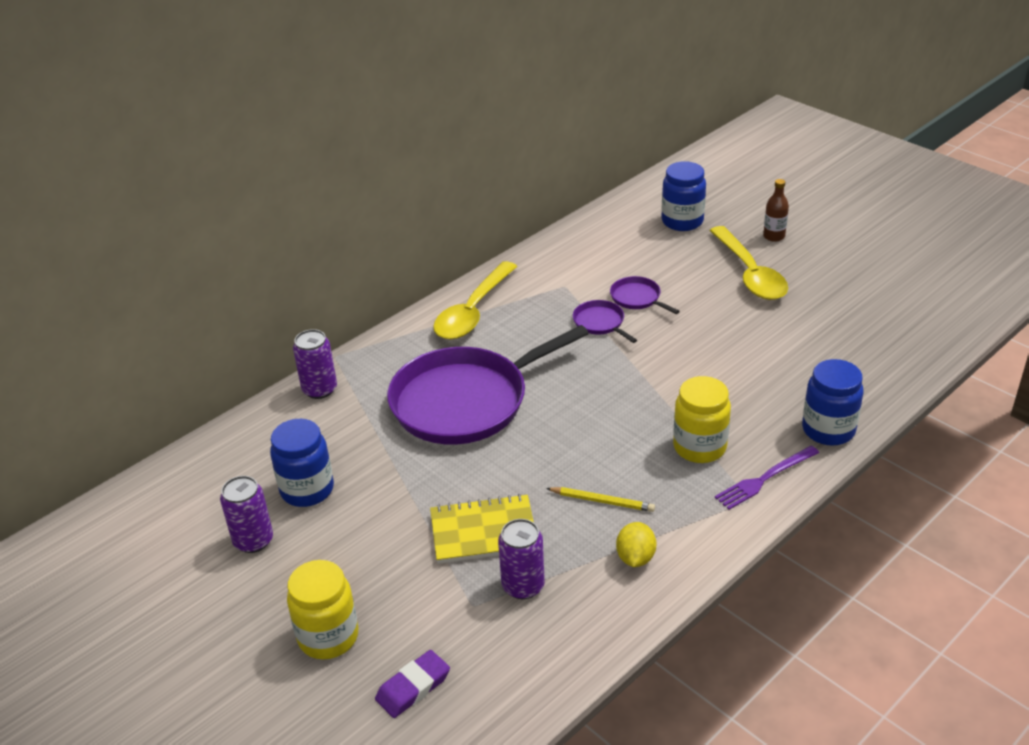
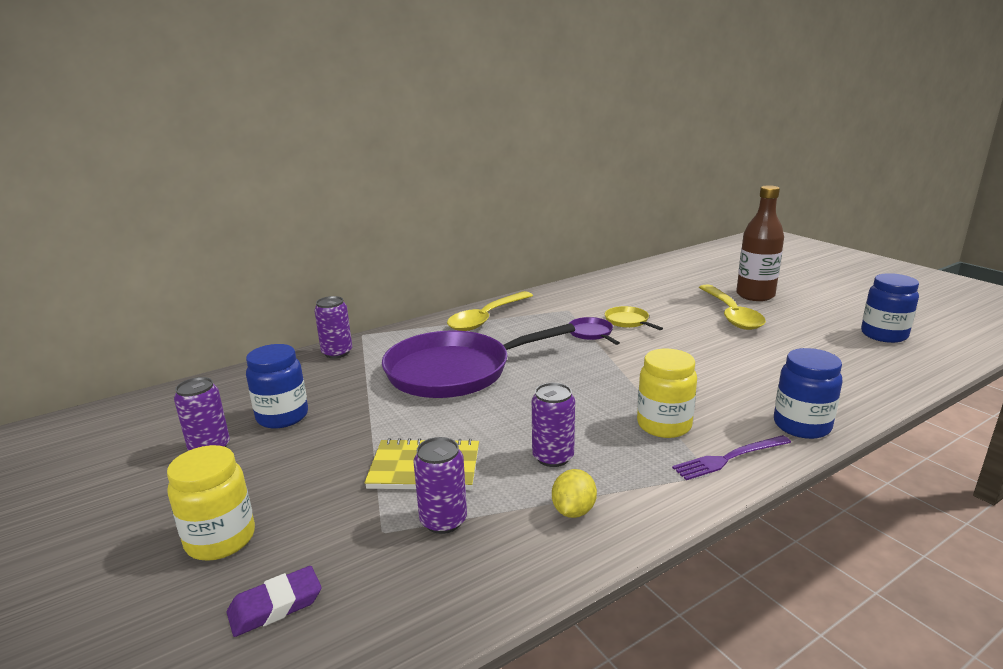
camera: 10 degrees right, 15 degrees down
(602, 501) = (553, 457): yellow pencil -> purple can
(637, 298) = (628, 321): purple pan -> yellow pan
(682, 221) = (677, 282): blue jar -> blue jar (884, 335)
(774, 236) = (755, 295): brown bottle -> brown bottle, size x2.00

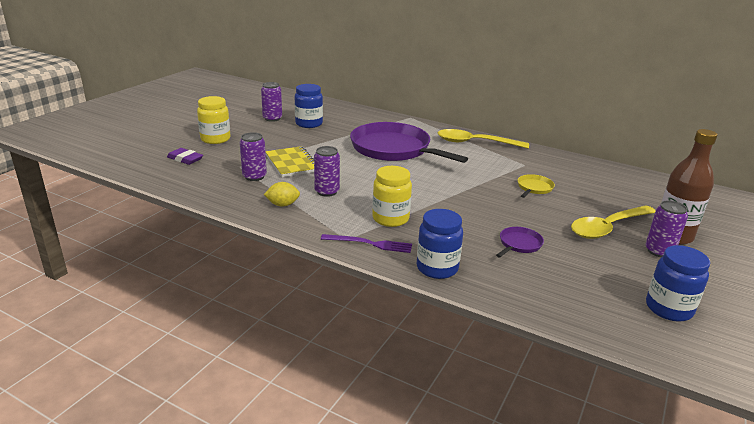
camera: 60 degrees right, 5 degrees up
(337, 353) = (382, 117): purple can -> purple can (659, 251)
(591, 333) = (496, 178): purple pan -> purple pan (519, 244)
(729, 458) = (370, 244): purple fork -> purple fork turned 150 degrees clockwise

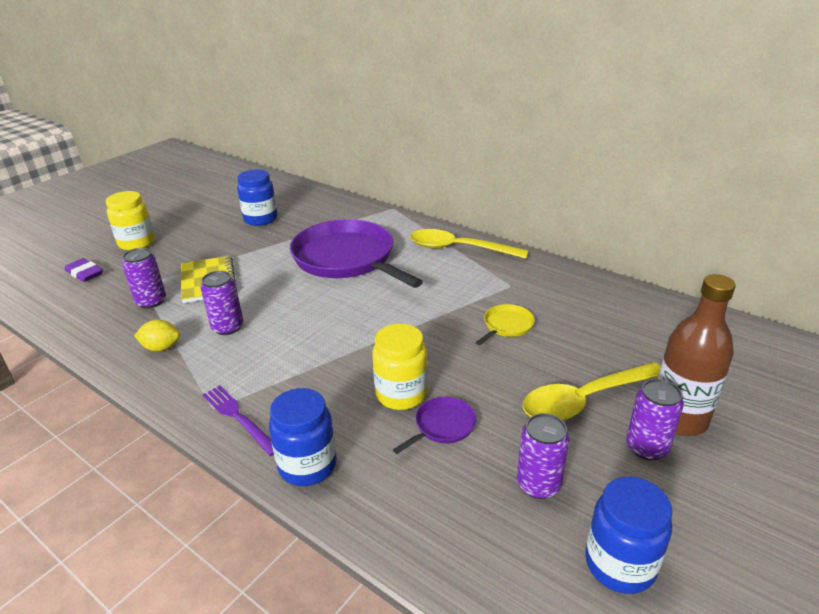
camera: 10 degrees right, 5 degrees up
(272, 118) = (221, 211): purple can -> purple can (538, 484)
(370, 244) = (238, 417): purple fork -> purple fork turned 150 degrees counterclockwise
(390, 219) = (287, 375): yellow jar -> yellow jar (401, 394)

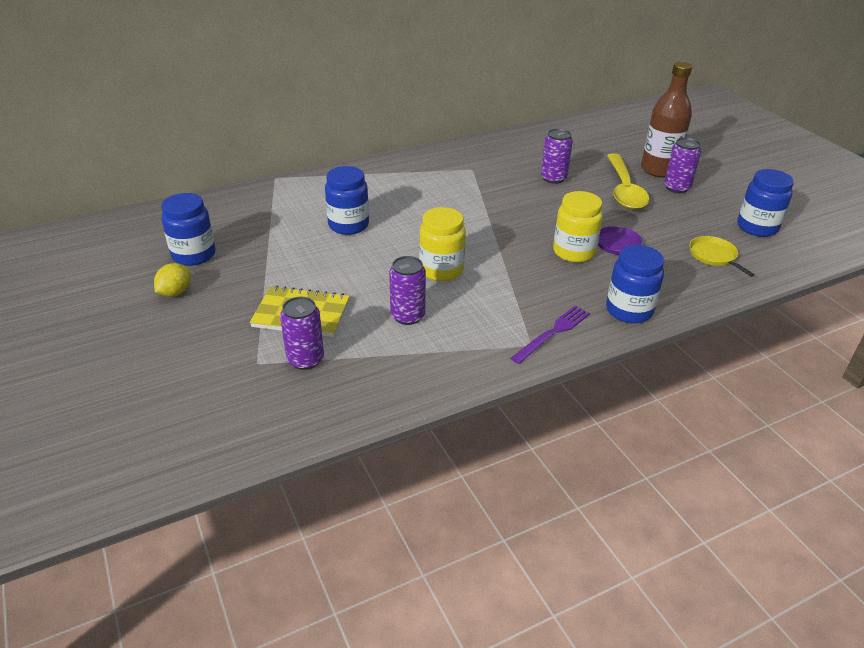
camera: 65 degrees left, 5 degrees up
(84, 273) = (170, 409): purple eraser -> none
(137, 243) = (135, 355): yellow jar -> yellow jar (441, 270)
(161, 348) = (408, 363): yellow lemon -> yellow lemon (175, 292)
(238, 417) = (553, 333): purple fork -> purple fork turned 150 degrees clockwise
(347, 259) = (348, 225): purple pan -> blue jar
(459, 249) = (393, 171): yellow spoon -> none
(506, 326) = (523, 188): yellow pan -> yellow pan (714, 256)
(538, 484) = (690, 230): purple can -> purple can (553, 178)

